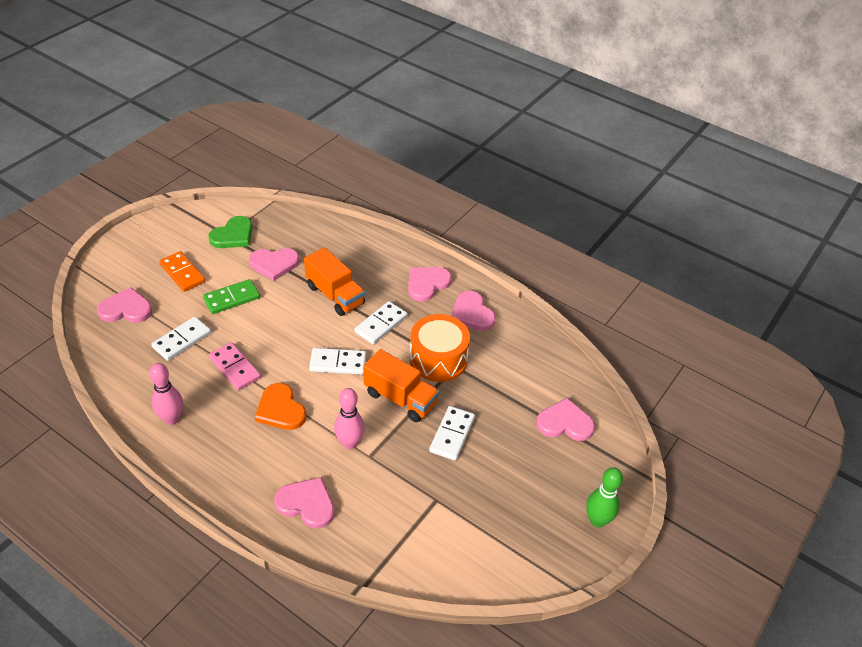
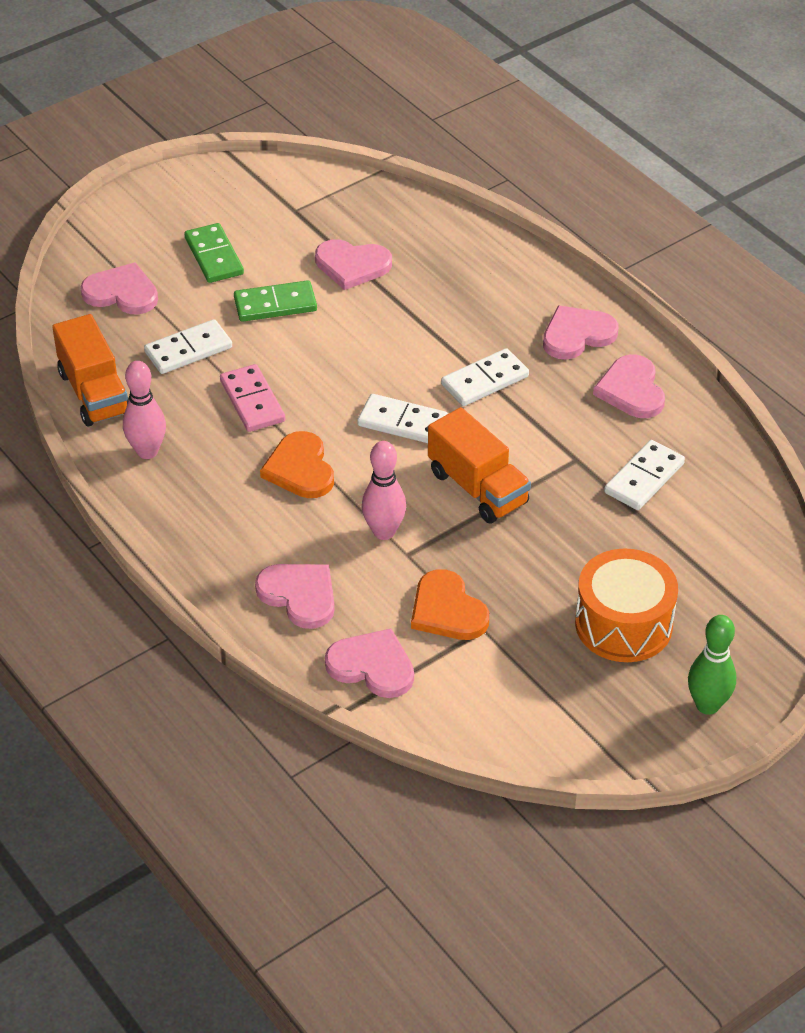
camera: 20 degrees right, 0 degrees up
(182, 273) = (214, 256): orange domino -> green domino
(233, 235) = (303, 213): green heart -> none
(335, 295) = (429, 326): orange truck -> orange truck (94, 393)
(409, 491) = (447, 610): none -> orange heart
(438, 359) = (554, 445): orange drum -> orange drum (623, 624)
(452, 434) = (536, 551): white domino -> white domino (644, 478)
(565, 423) = (714, 569): pink heart -> pink heart (372, 666)

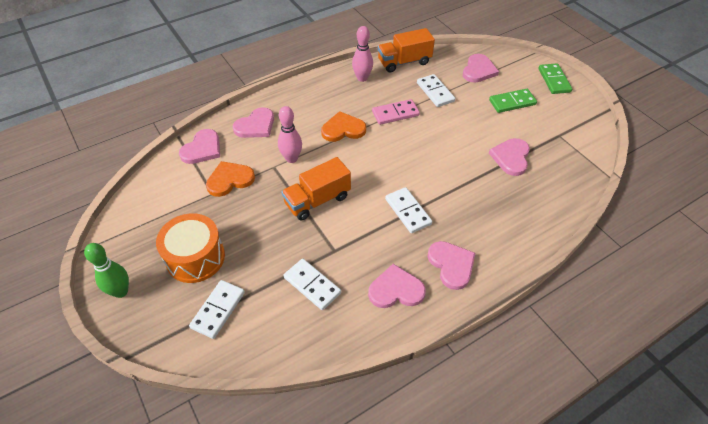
camera: 95 degrees right, 5 degrees up
(275, 304) = (473, 124): green domino -> green domino (554, 80)
(402, 423) = (374, 171): white domino -> white domino (218, 310)

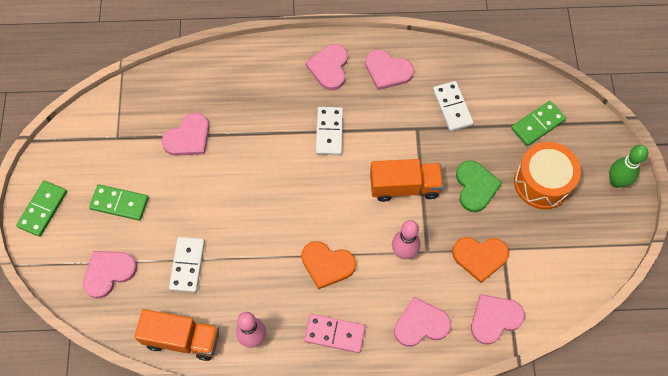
camera: 150 degrees left, 15 degrees up
(218, 310) = (537, 124): white domino -> green domino
(256, 227) = (475, 187): none -> green heart
(395, 114) = (256, 256): pink domino -> pink domino (334, 334)

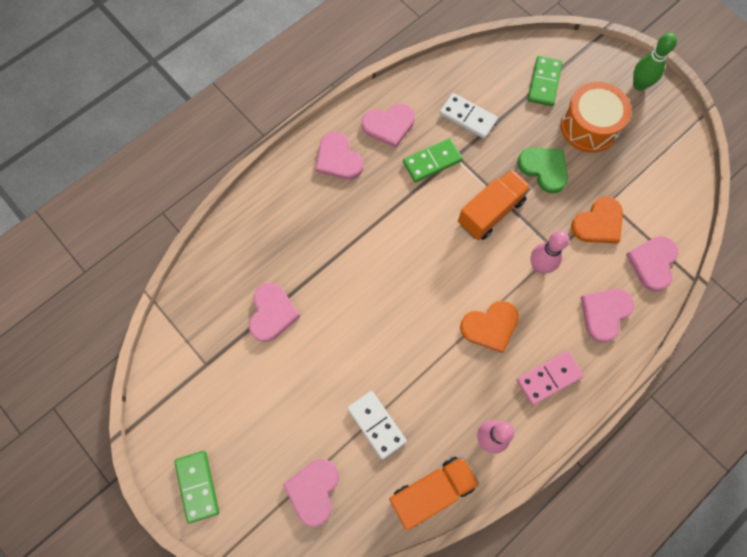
camera: 40 degrees left, 5 degrees up
(119, 203) = (265, 421): green domino -> green domino (432, 161)
(329, 132) = (389, 213): white domino -> none

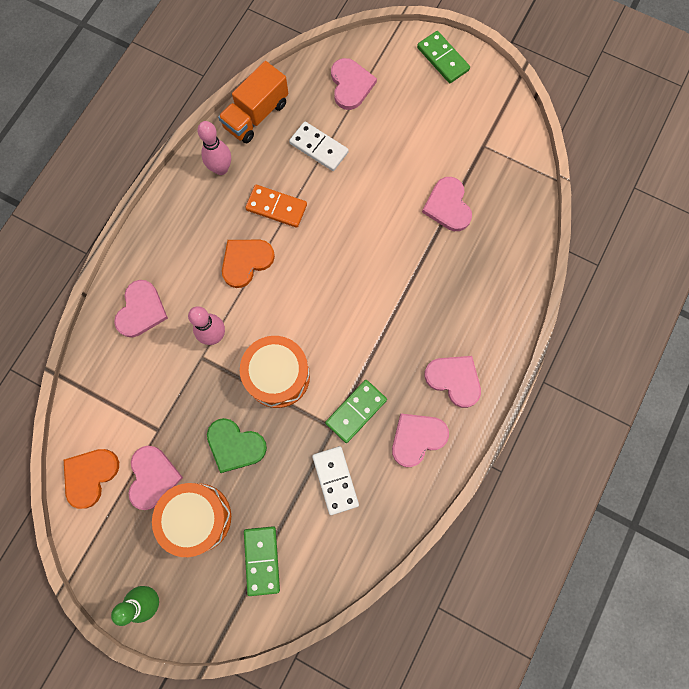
camera: 160 degrees right, 5 degrees up
(443, 373) = (276, 207): none -> orange domino
(468, 117) = (335, 480): white domino -> white domino turned 60 degrees clockwise
(491, 212) = (277, 376): orange truck -> orange drum
(548, 378) = (181, 234): pink domino -> none
(598, 223) = (164, 402): orange heart -> orange heart (90, 476)
(652, 263) = (102, 378): pink heart -> pink heart (153, 477)

